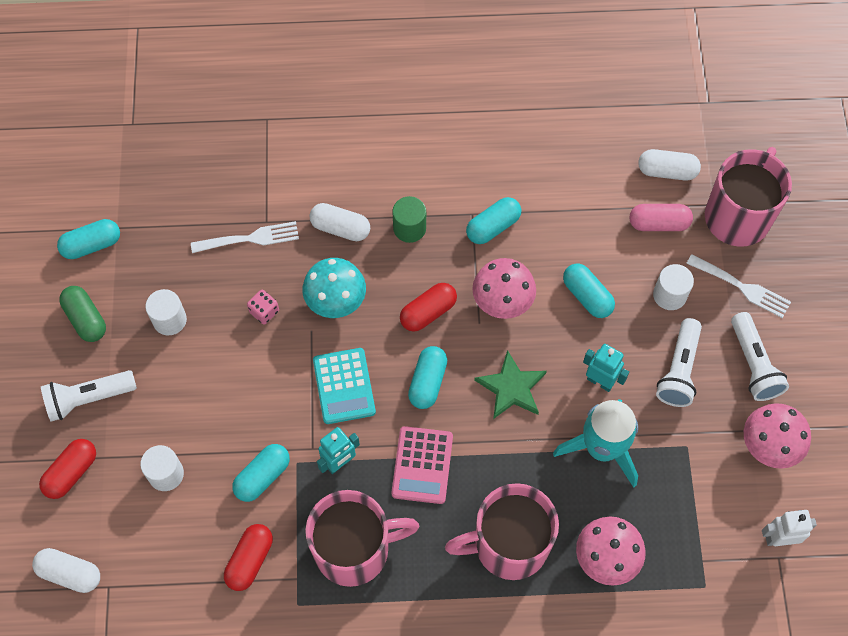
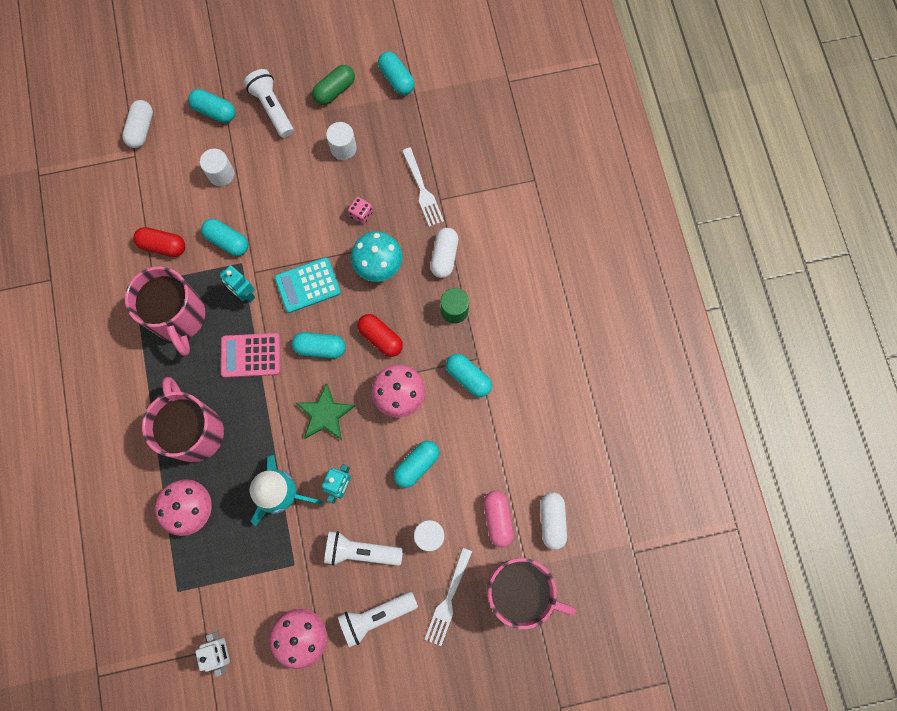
camera: 80 degrees right, 10 degrees up
(71, 473) = (214, 111): red capsule -> turquoise capsule

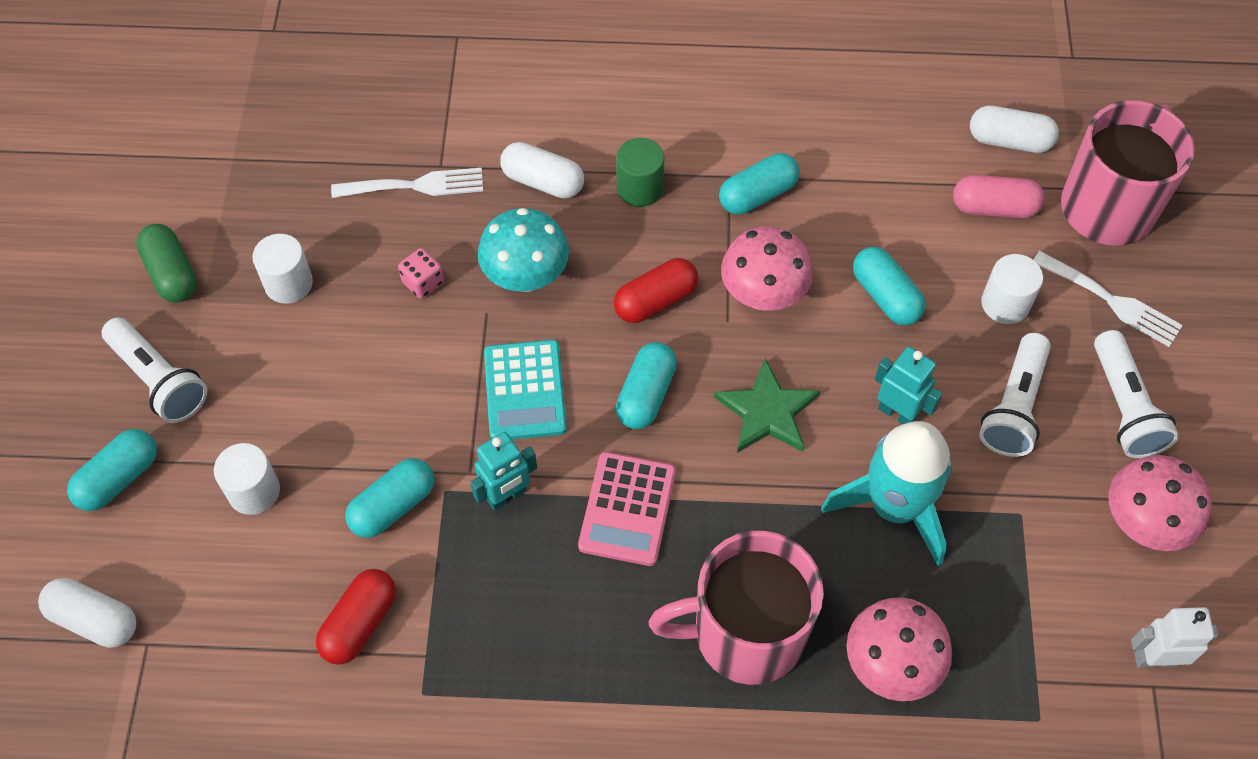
camera: 75 degrees left, 15 degrees down
(178, 317) = (515, 621): pink mug -> none
(272, 108) = (159, 379): white flashlight -> white flashlight turned 120 degrees counterclockwise
(396, 79) = (195, 178): turquoise capsule -> none

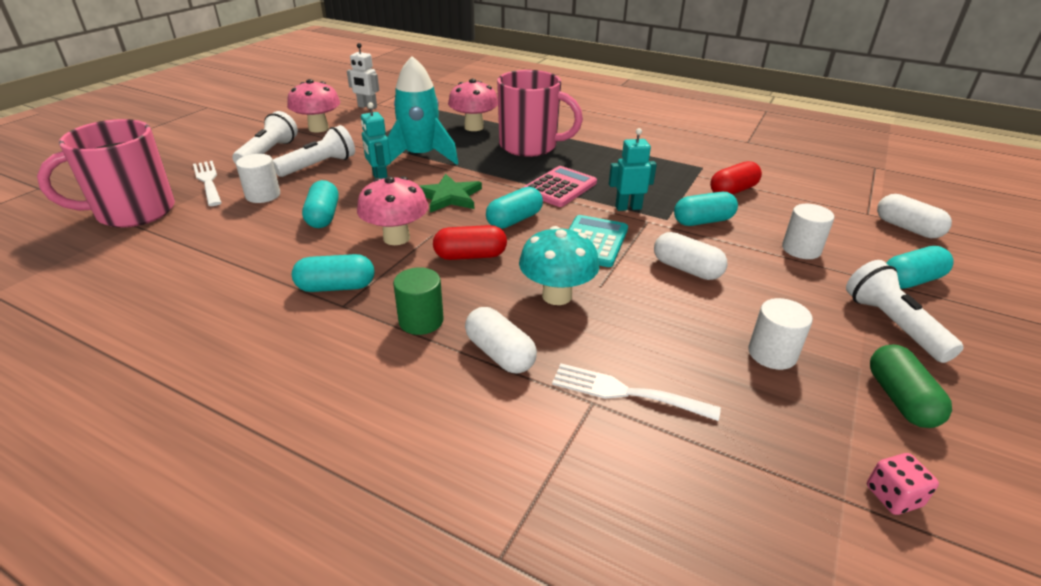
camera: 155 degrees left, 25 degrees down
(423, 282) = (645, 318): pink dice -> pink dice (893, 496)
(994, 208) = (197, 231): pink capsule -> none
(1009, 141) = (125, 259): white capsule -> white capsule (686, 269)

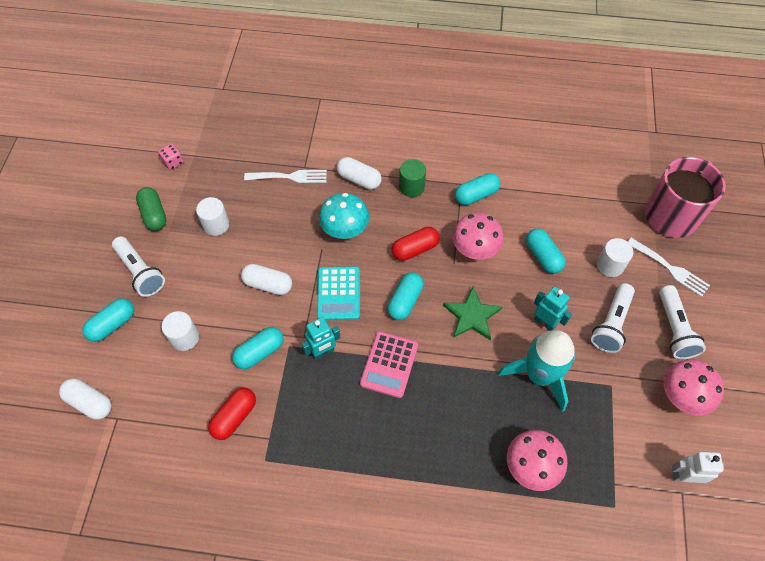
camera: 160 degrees right, 25 degrees up
(530, 146) = (450, 441): pink mug -> none

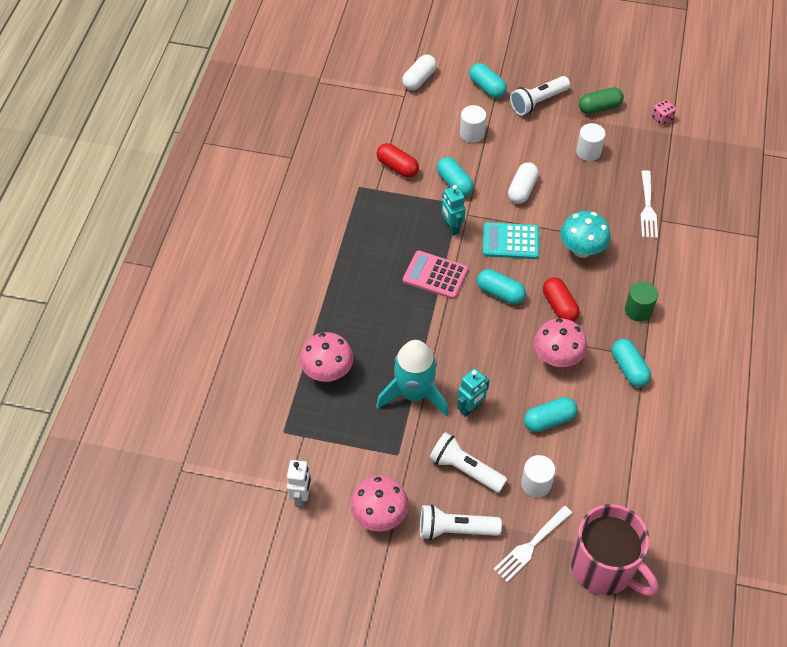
camera: 95 degrees right, 5 degrees down
(359, 179) = (646, 265): white capsule -> none
(472, 316) = (481, 346): green star -> none

